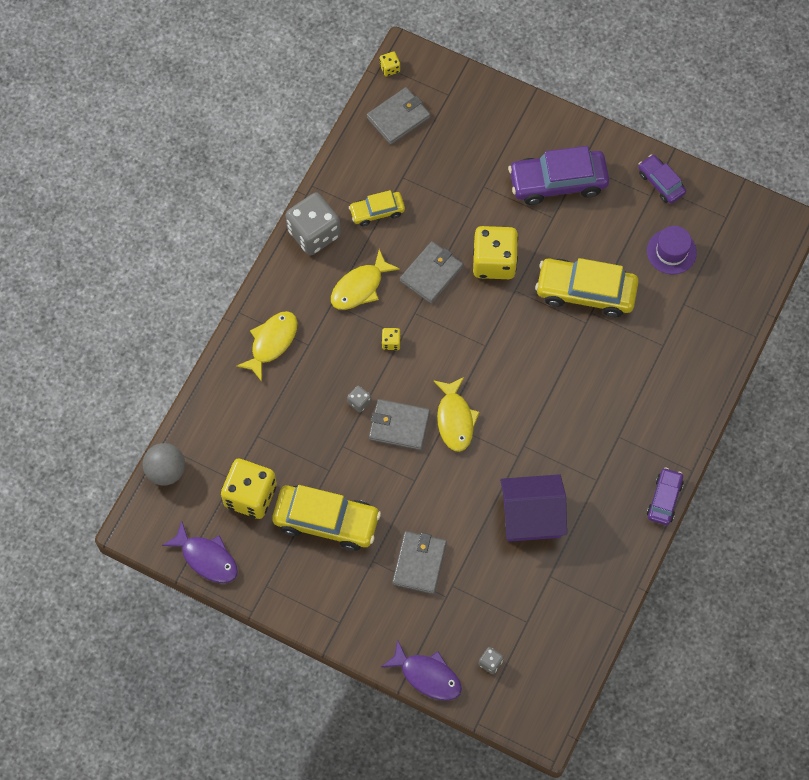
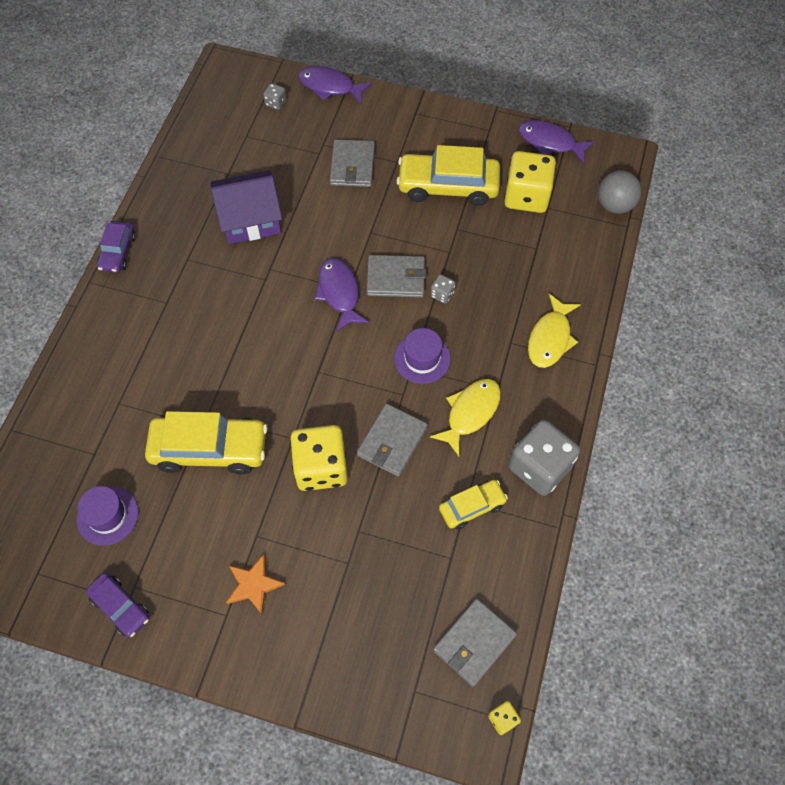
camera: 170 degrees right, 5 degrees down
(391, 342) = (422, 358): yellow dice -> purple hat
(455, 419) = (339, 293): yellow fish -> purple fish
(558, 182) = (254, 584): purple car -> orange star

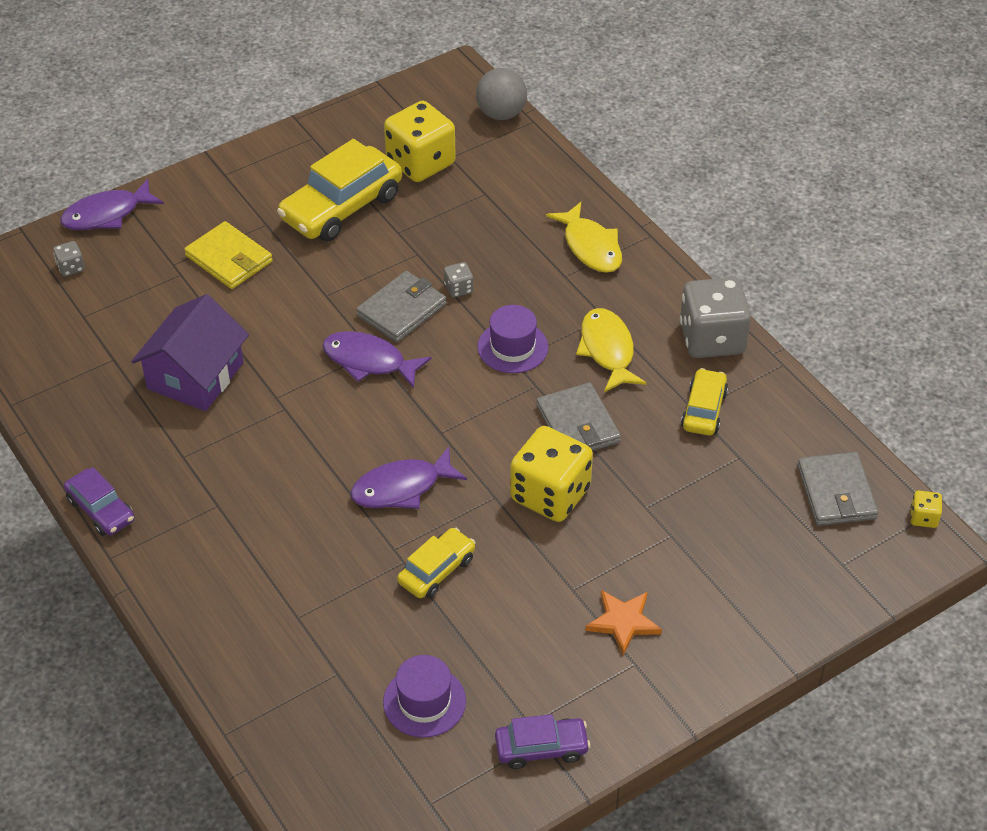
camera: 50 degrees left, 15 degrees down
(210, 449) = (436, 570): yellow car -> yellow car, size x0.55
(352, 166) = (229, 259): grey wallet -> yellow wallet
(550, 142) = (380, 108): purple fish -> purple fish (401, 488)

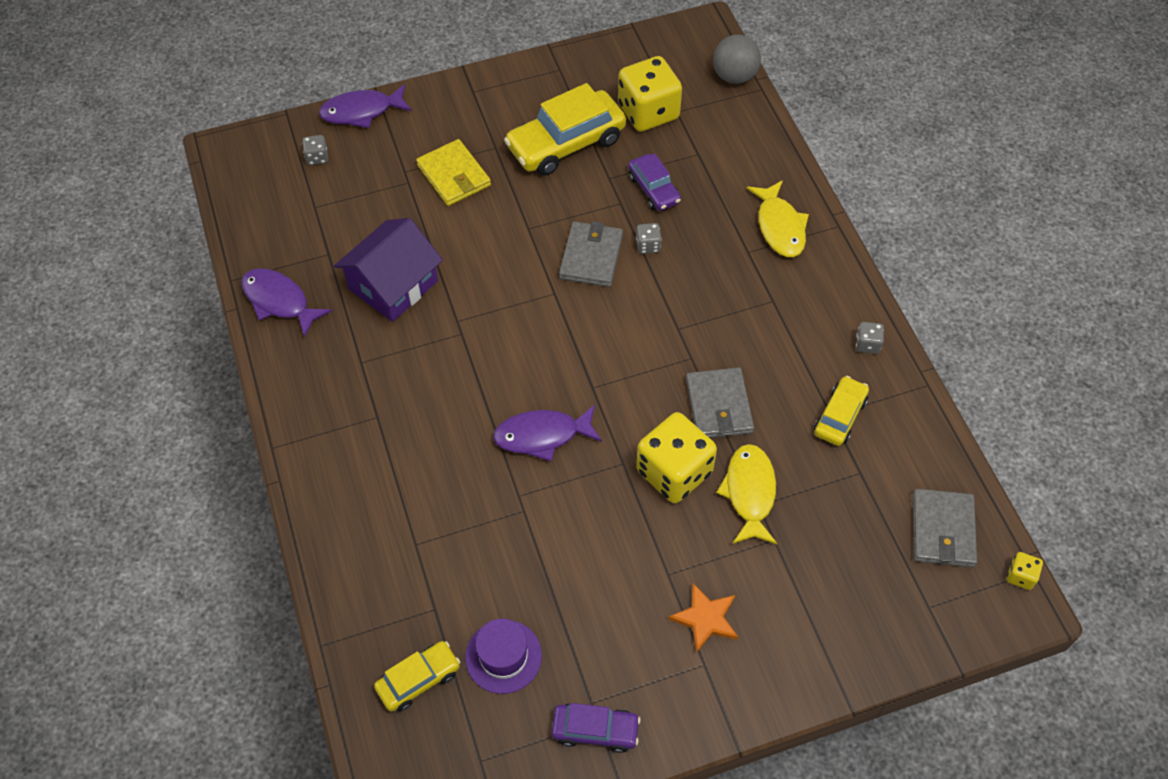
camera: 15 degrees right, 10 degrees up
(101, 510) = (277, 399): purple car -> purple car (654, 189)
(369, 361) = (548, 302): purple fish -> purple fish (279, 301)
(402, 310) = (591, 257): grey wallet -> grey wallet turned 45 degrees counterclockwise
(436, 570) = (550, 526): yellow car -> yellow car (418, 680)
(512, 347) = (680, 315): purple hat -> none
(607, 350) = (767, 335): yellow fish -> yellow fish (749, 492)
(712, 339) = (867, 344): grey dice -> grey dice, size x0.43

